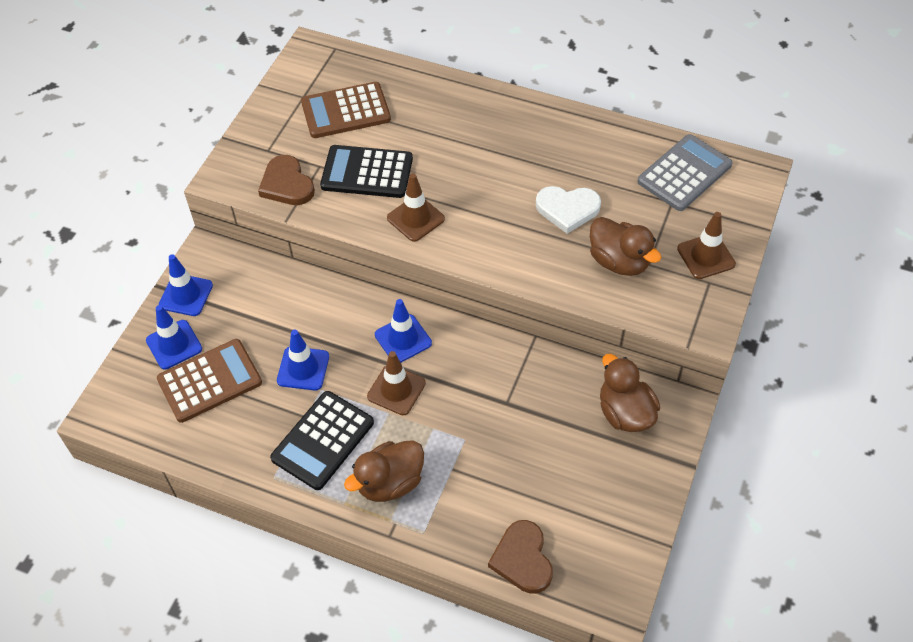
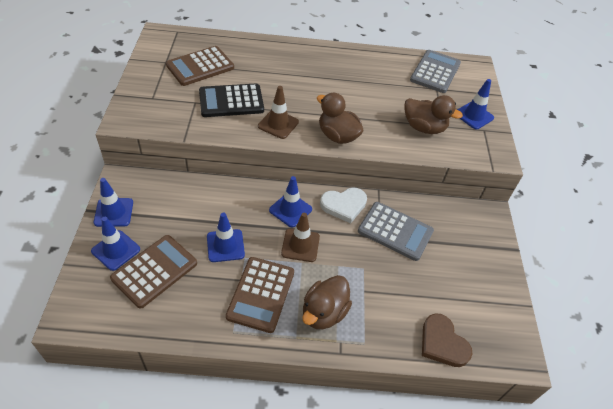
camera: 25 degrees left, 5 degrees down
(287, 184) = (175, 117): brown heart -> none
(322, 440) = (261, 294): black calculator -> brown calculator
(530, 400) = (395, 231): none -> grey calculator
(567, 209) = (376, 102): white heart -> white heart (344, 205)
(625, 413) = (459, 226): brown duck -> brown duck (337, 136)
(706, 256) = (473, 116): brown traffic cone -> blue traffic cone

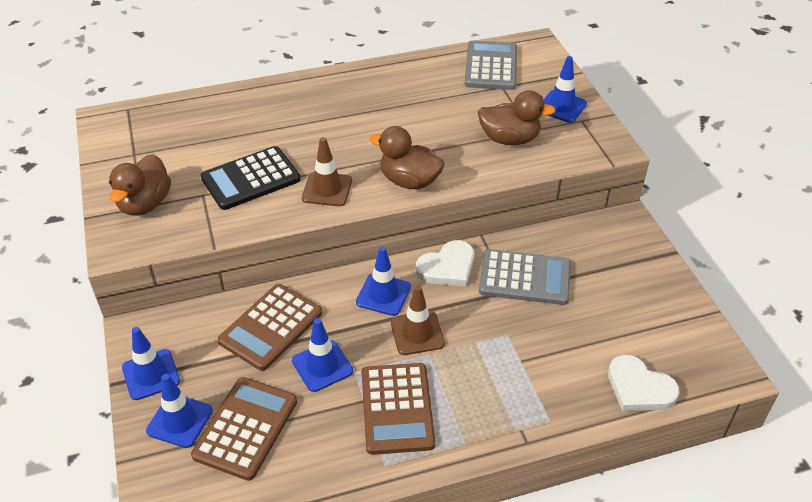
camera: 15 degrees left, 5 degrees down
(200, 66) = (185, 146): brown calculator -> brown calculator (271, 327)
(324, 313) = (485, 403): brown duck -> brown duck (145, 204)
(442, 343) = (639, 388): brown heart -> white heart

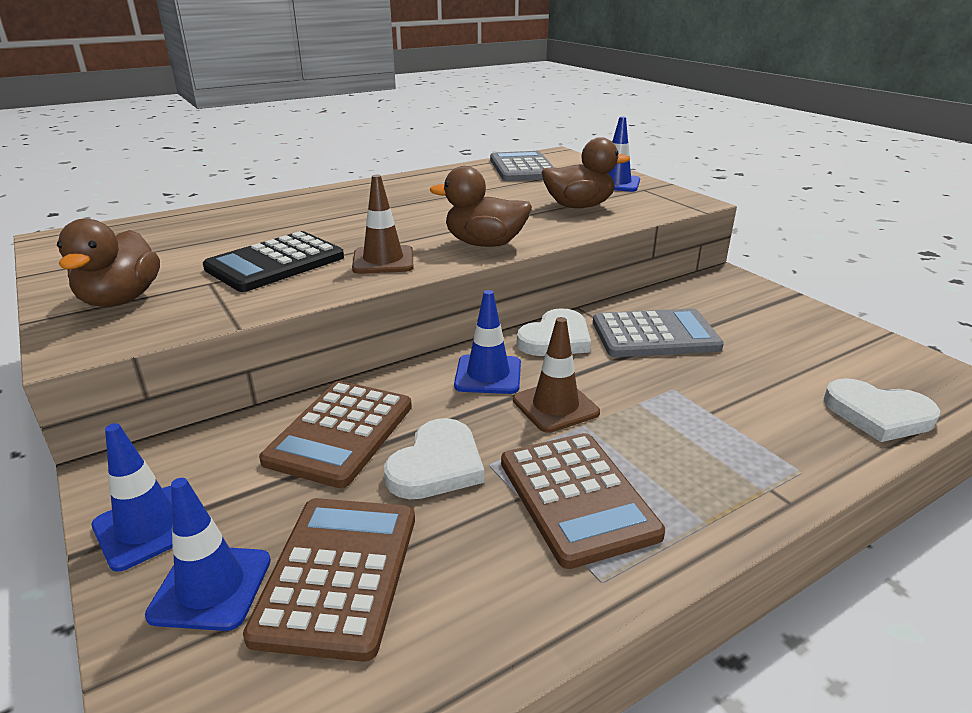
camera: 15 degrees left, 15 degrees down
(322, 366) = (437, 465): blue traffic cone -> white heart

